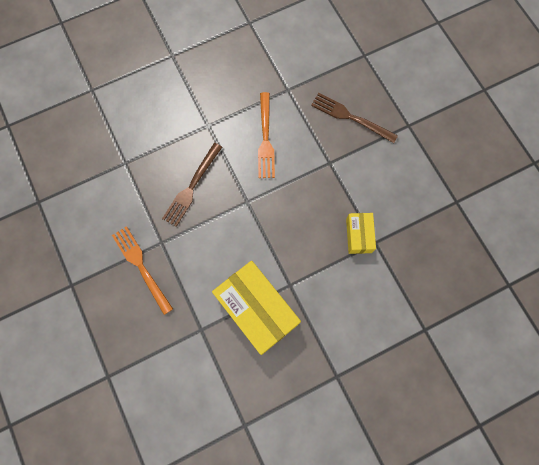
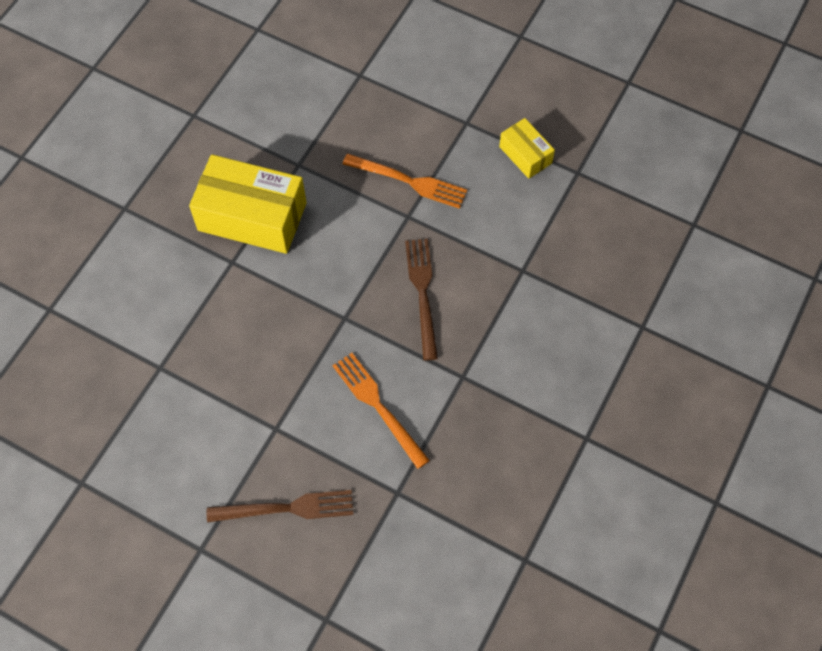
camera: 145 degrees right, 10 degrees down
(359, 235) = (184, 363): yellow box -> yellow box (525, 155)

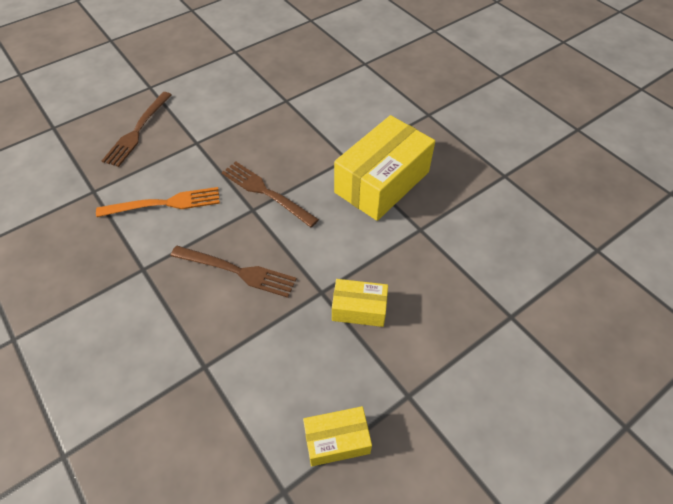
camera: 115 degrees right, 10 degrees down
(316, 317) = (265, 192): none -> brown fork
(410, 181) = (359, 309): orange fork -> yellow box

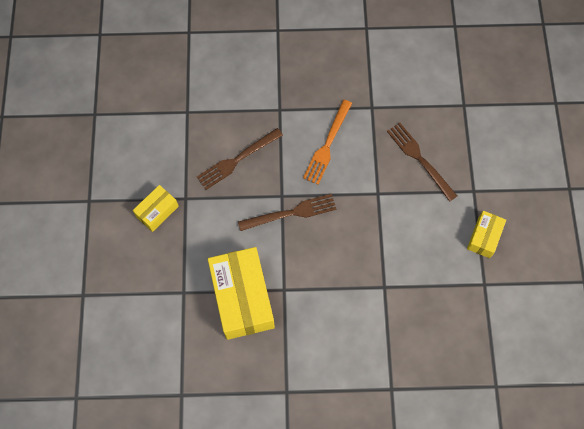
camera: 125 degrees right, 15 degrees up
(337, 440) = (97, 151): yellow box -> yellow box (484, 237)

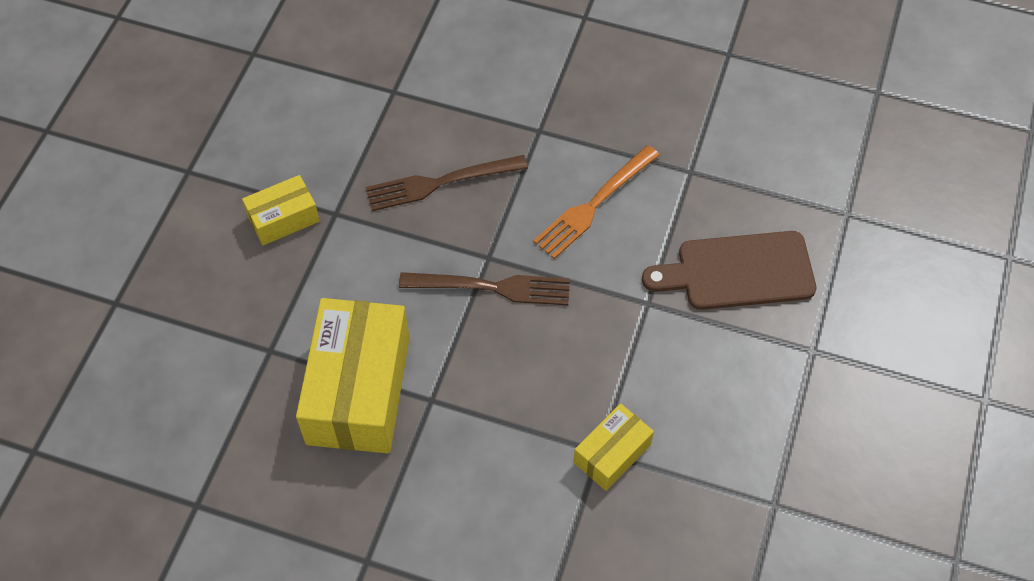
camera: 20 degrees right, 10 degrees down
(419, 158) = (738, 271): brown fork -> brown cutting board
(484, 237) = (802, 429): yellow box -> yellow box (612, 454)

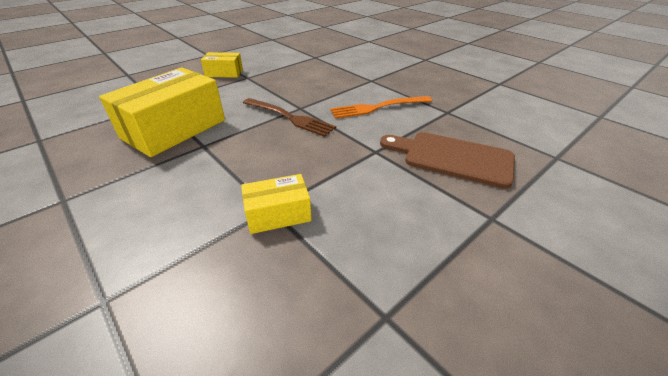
camera: 30 degrees right, 20 degrees down
(439, 183) = (304, 81): brown fork -> none

